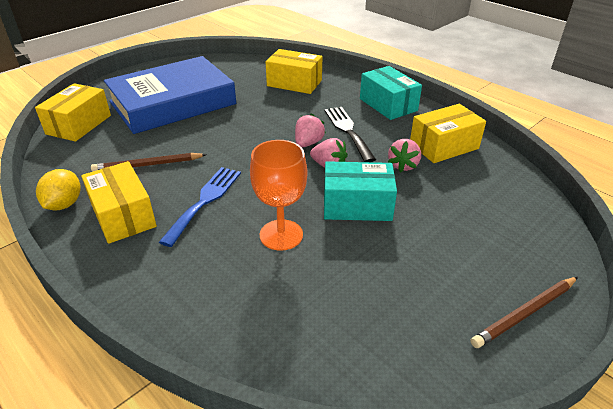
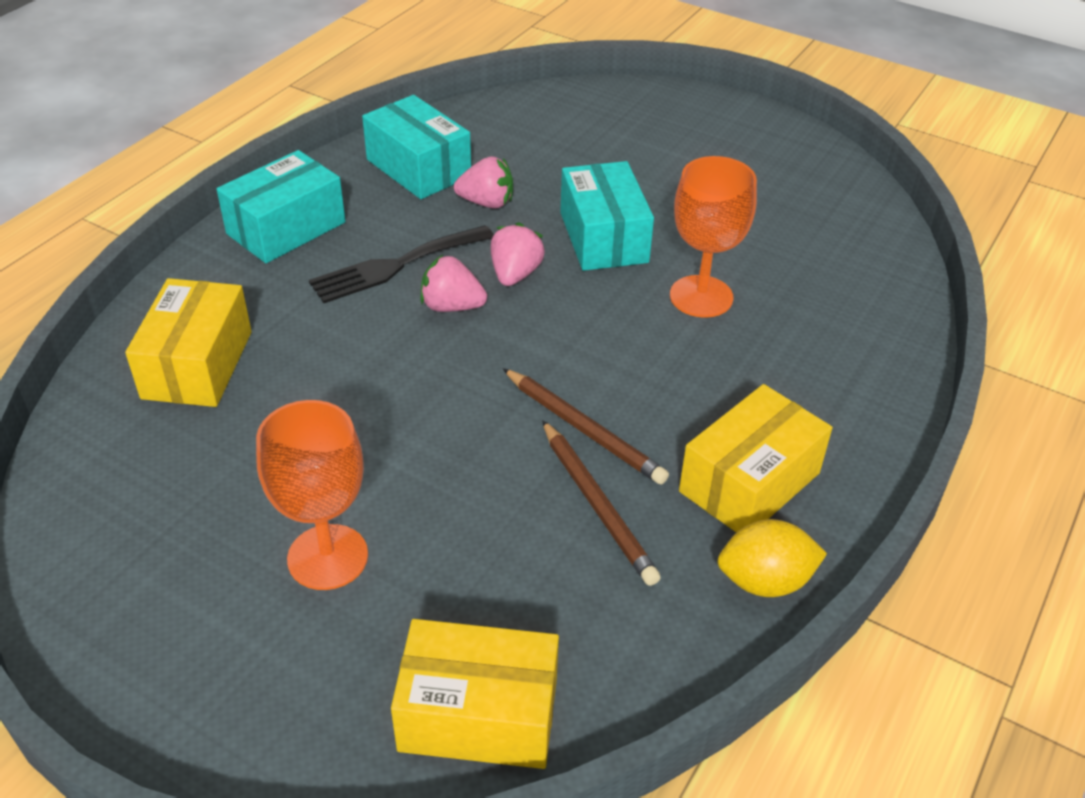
camera: 105 degrees left, 5 degrees up
(172, 103) = (327, 557): blue book -> orange goblet
(205, 201) = (666, 393): blue fork -> none
(444, 146) = (418, 168): yellow box -> turquoise box
(525, 313) = (726, 121): brown pencil -> brown pencil (583, 429)

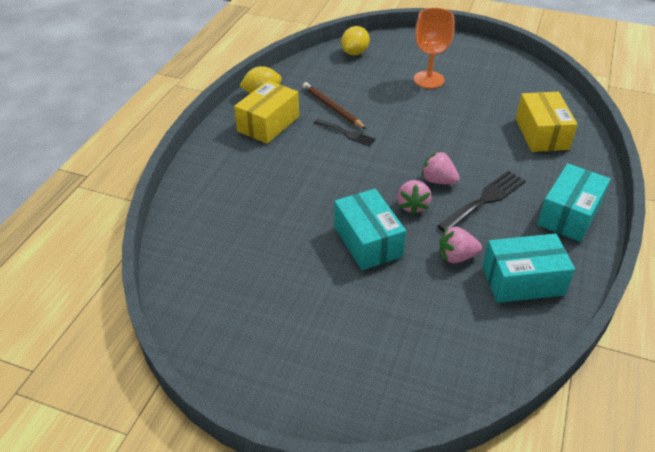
camera: 170 degrees right, 0 degrees up
(418, 168) = (522, 280): turquoise box -> turquoise box turned 45 degrees counterclockwise
(452, 306) = (438, 180): pink strawberry -> pink strawberry turned 150 degrees counterclockwise
(478, 714) = (355, 52): yellow box -> yellow lemon
(583, 429) = (346, 133): brown pencil -> black fork
(701, 296) = (298, 209): orange goblet -> none

